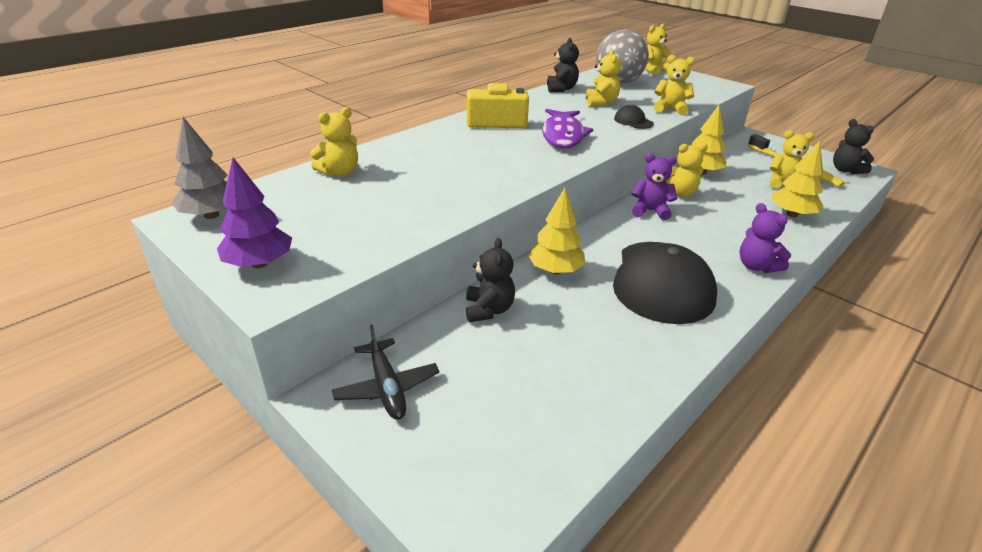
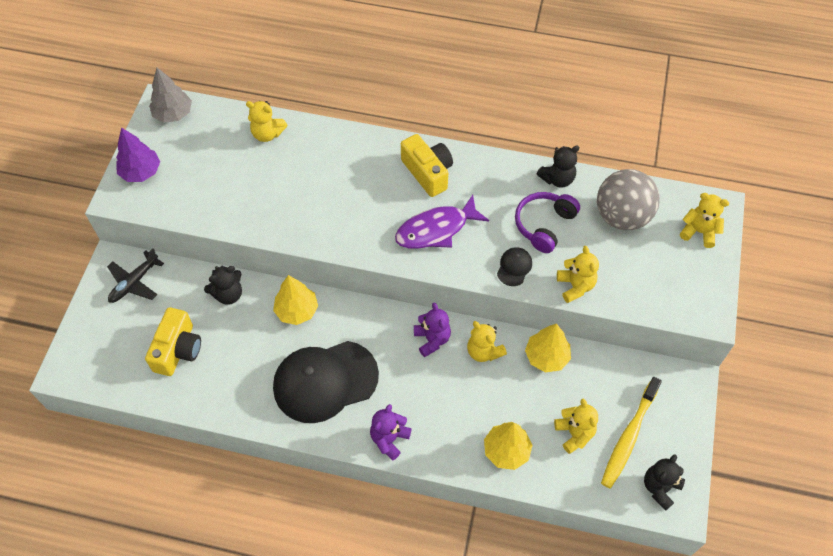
camera: 60 degrees right, 25 degrees up
(538, 381) = (178, 350): none -> yellow camera
(601, 103) = (544, 225): yellow teddy bear -> purple headphones

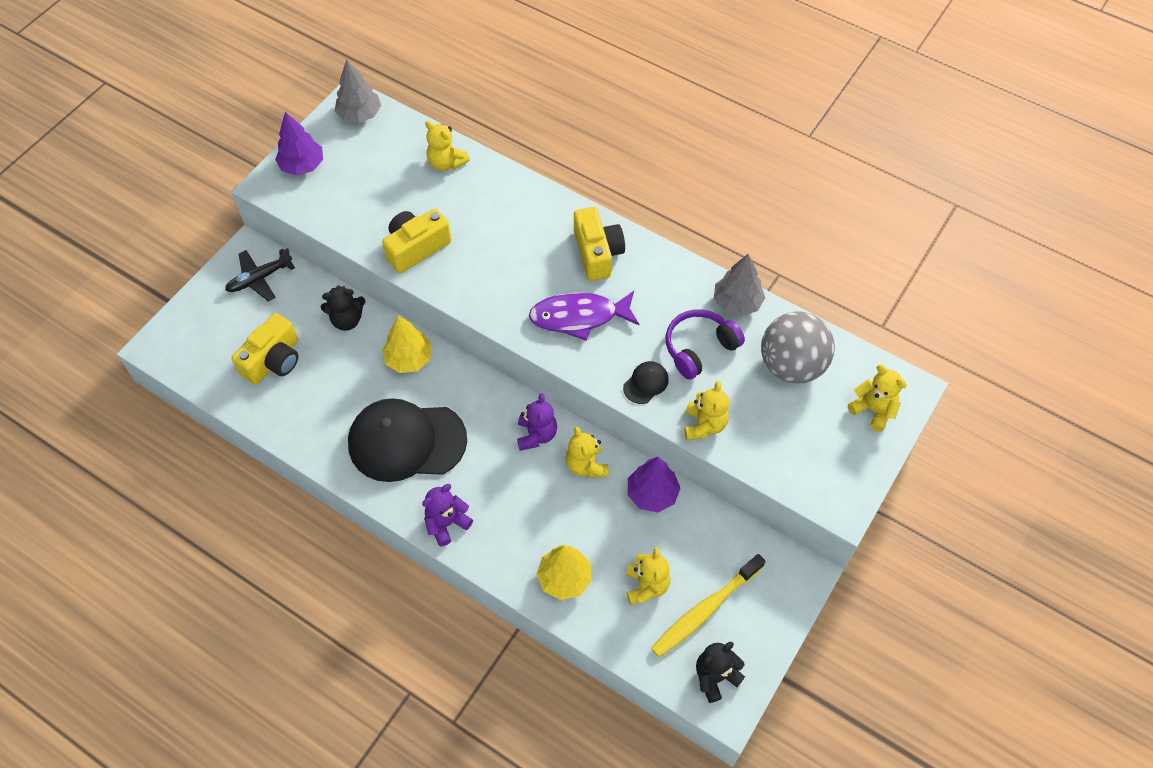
camera: 20 degrees right, 0 degrees up
(273, 213) = (416, 248): none -> yellow camera
(546, 357) = (652, 494): yellow tree -> purple tree
(557, 179) = (737, 302): black teddy bear -> grey tree

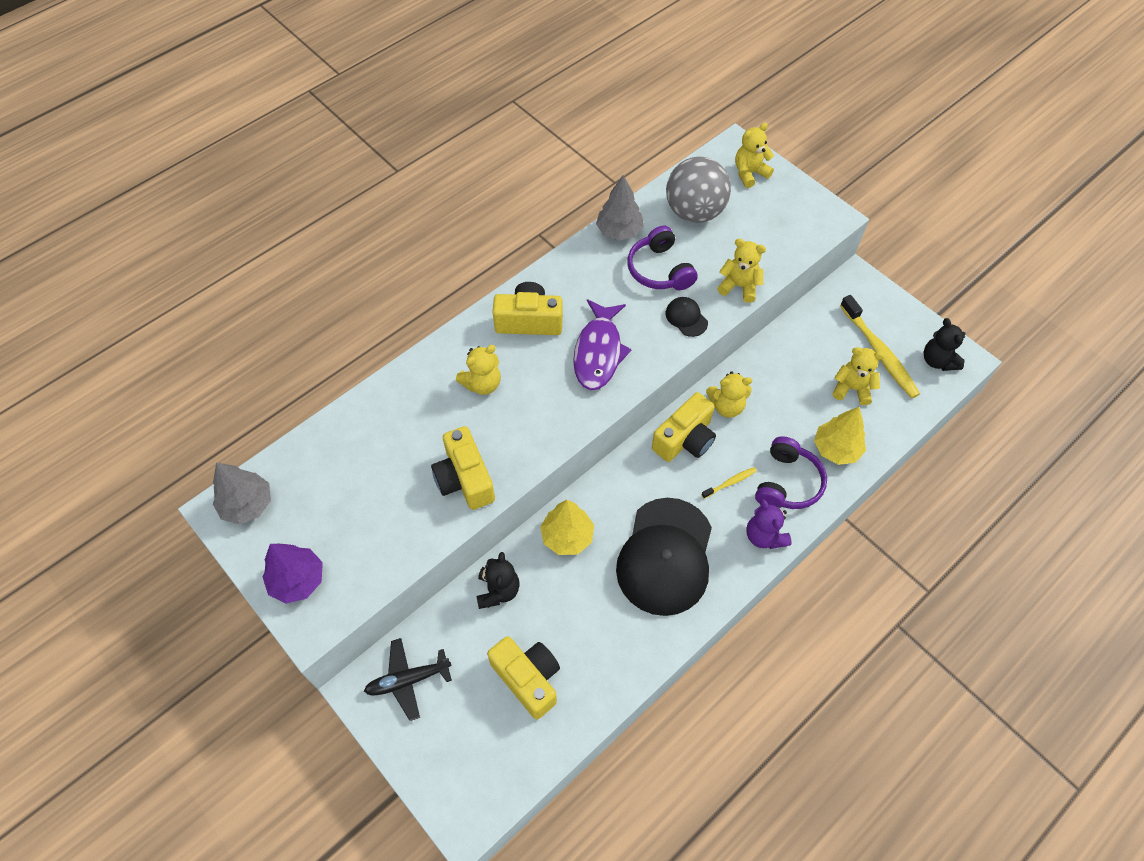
camera: 75 degrees left, 0 degrees up
(259, 279) = (408, 680): black plane -> black plane turned 90 degrees clockwise
(446, 163) = (359, 429): yellow teddy bear -> yellow teddy bear (482, 384)
(498, 483) = (730, 482): none -> yellow toothbrush
(511, 536) = (787, 482): none -> purple headphones
(536, 435) = (685, 439): purple teddy bear -> yellow camera
(652, 494) = (765, 363): purple tree -> none

